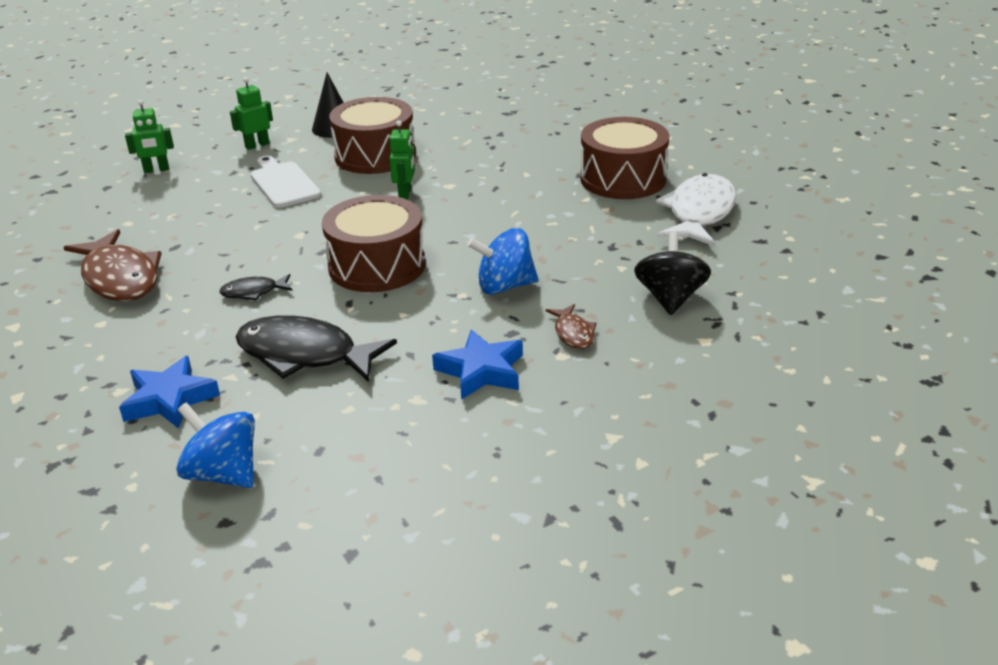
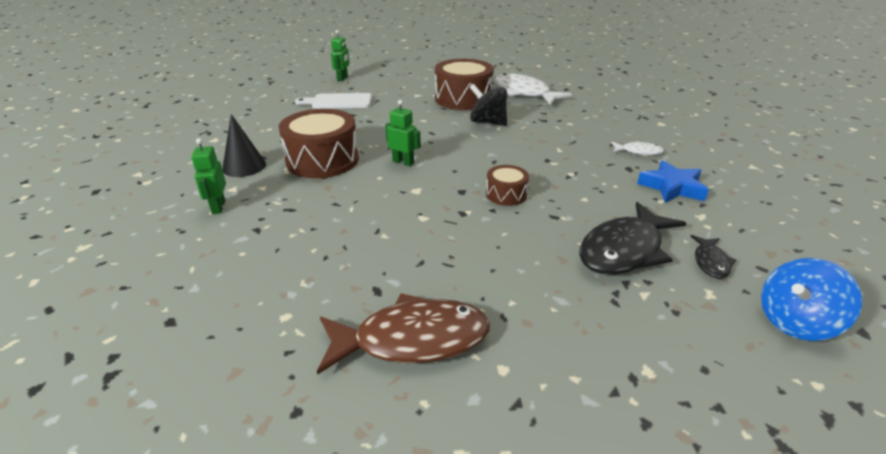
camera: 65 degrees left, 0 degrees up
(156, 170) = (180, 276): green robot -> green robot (342, 78)
(169, 399) = (674, 337): blue star -> none
(253, 292) = (506, 257): black fish -> black fish (710, 262)
(283, 183) = (317, 208): white cutting board -> white cutting board (338, 102)
(377, 266) = (506, 194): brown drum -> brown drum, size x0.51
(504, 286) = (569, 158): blue spinning top -> none
(573, 333) = (638, 152): brown fish -> white fish
(670, 298) = (613, 120): black spinning top -> black spinning top (487, 122)

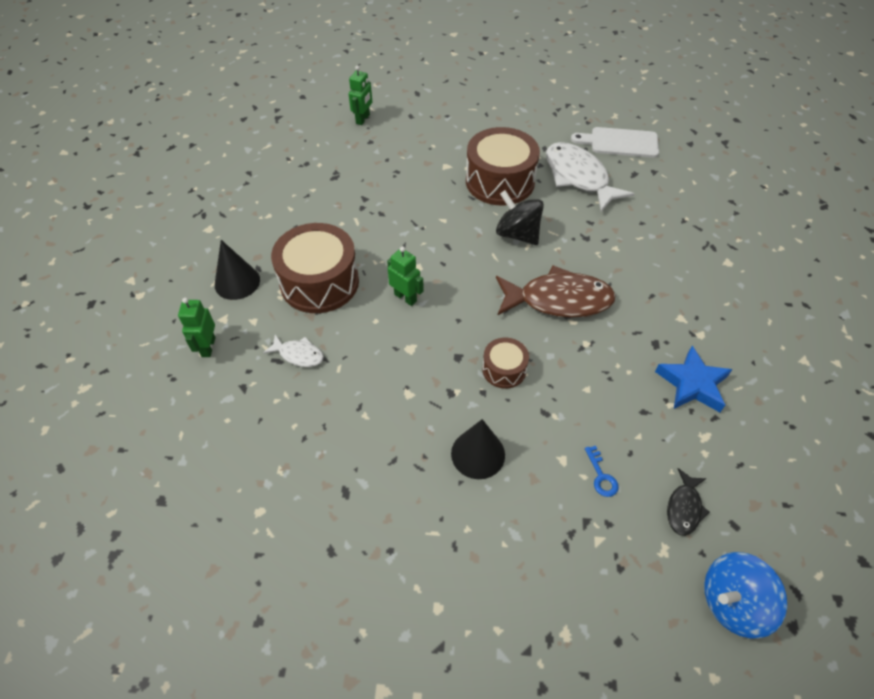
camera: 10 degrees right, 20 degrees up
(338, 102) = (351, 170): white cutting board -> white cutting board (620, 143)
(412, 340) = (366, 560): brown fish -> brown fish (558, 300)
(502, 249) = (478, 454): none -> black cone
(624, 250) = (601, 475): black fish -> blue key
(638, 152) = (678, 314): white fish -> white fish (298, 355)

